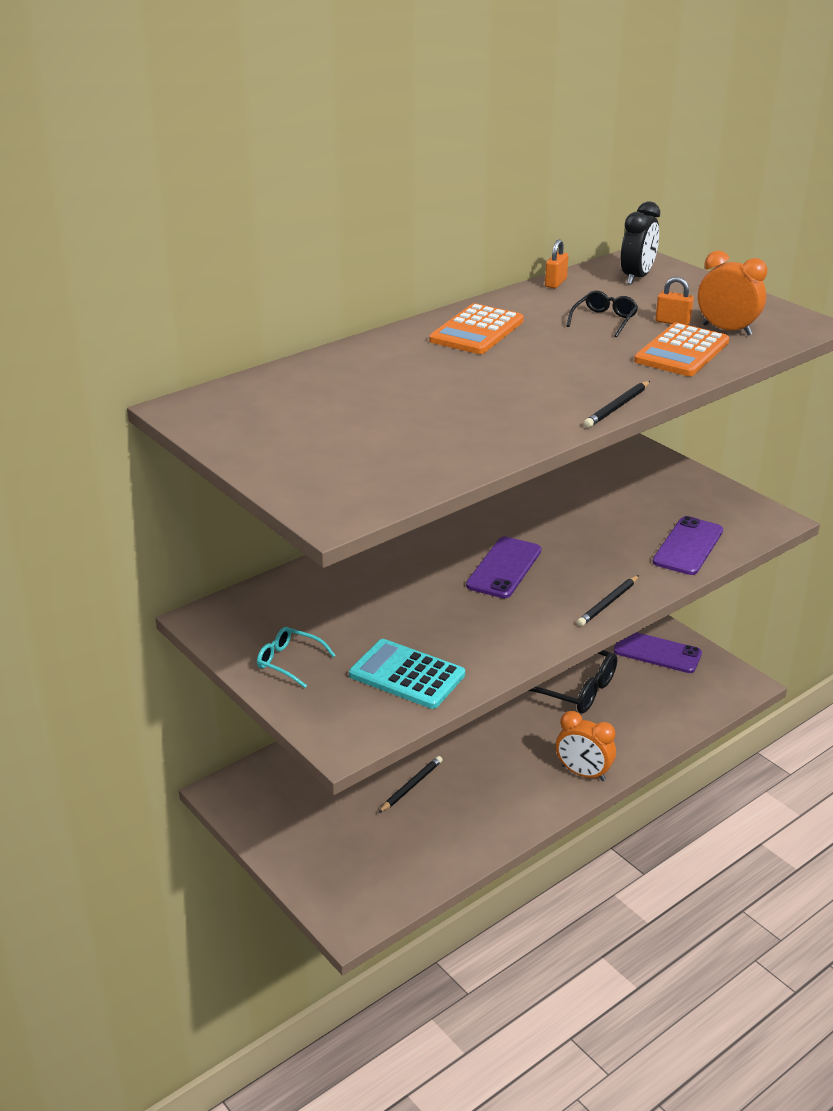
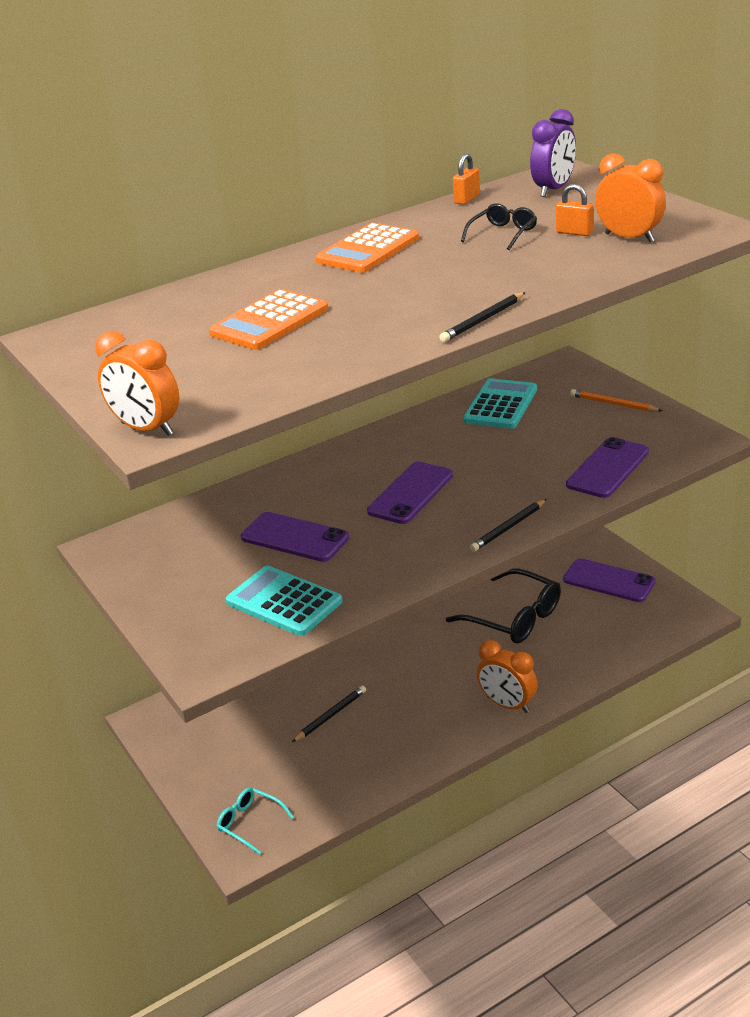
camera: 10 degrees right, 0 degrees up
(290, 662) = (172, 589): turquoise glasses -> turquoise glasses (250, 823)
(326, 507) = (147, 429): none -> orange clock
(400, 611) = (295, 538): none -> purple phone
(569, 481) = (500, 405): none -> turquoise calculator
(637, 277) = (553, 189): black clock -> purple clock
(678, 483) = (613, 404): none -> orange pencil
(682, 351) = (573, 261): orange calculator -> orange calculator (269, 321)

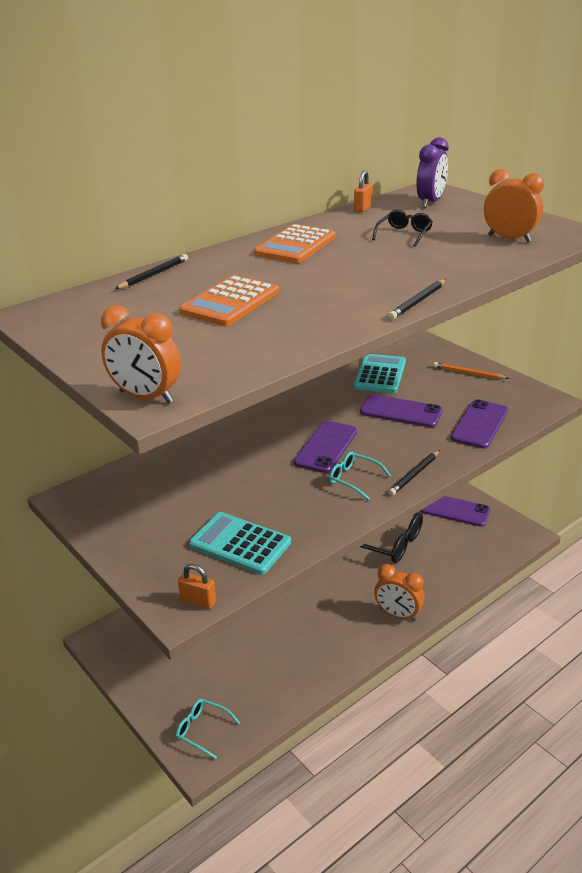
camera: 10 degrees left, 0 degrees up
(295, 538) = (237, 486): purple phone -> purple phone (401, 411)
(331, 715) = (255, 630): black pencil -> black pencil (154, 274)
(434, 532) = (354, 479): none -> turquoise glasses
(574, 232) = (462, 234): orange padlock -> orange padlock (198, 601)

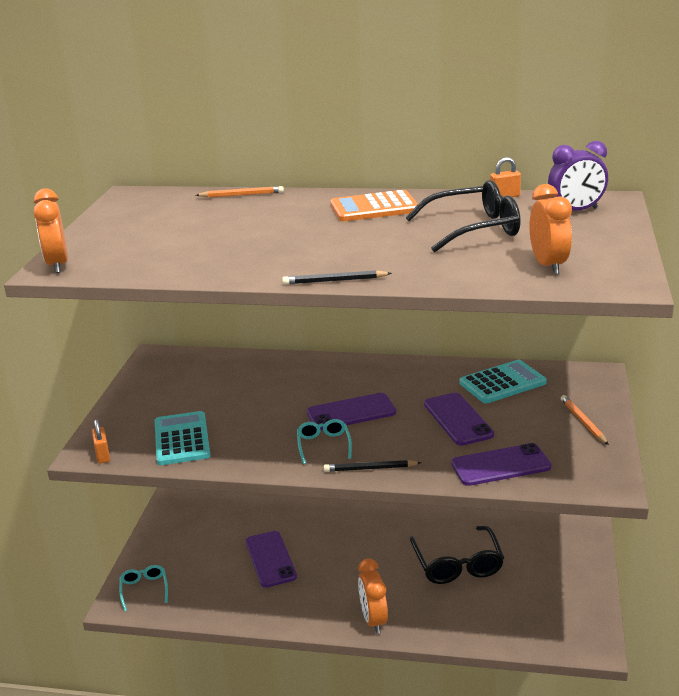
camera: 50 degrees right, 5 degrees down
(154, 274) = (242, 195): black pencil -> orange pencil
(230, 302) = (232, 230): orange calculator -> none
(404, 234) = (473, 229): black glasses -> black glasses, size x1.82
(454, 510) = (560, 580): purple phone -> purple phone (270, 559)

